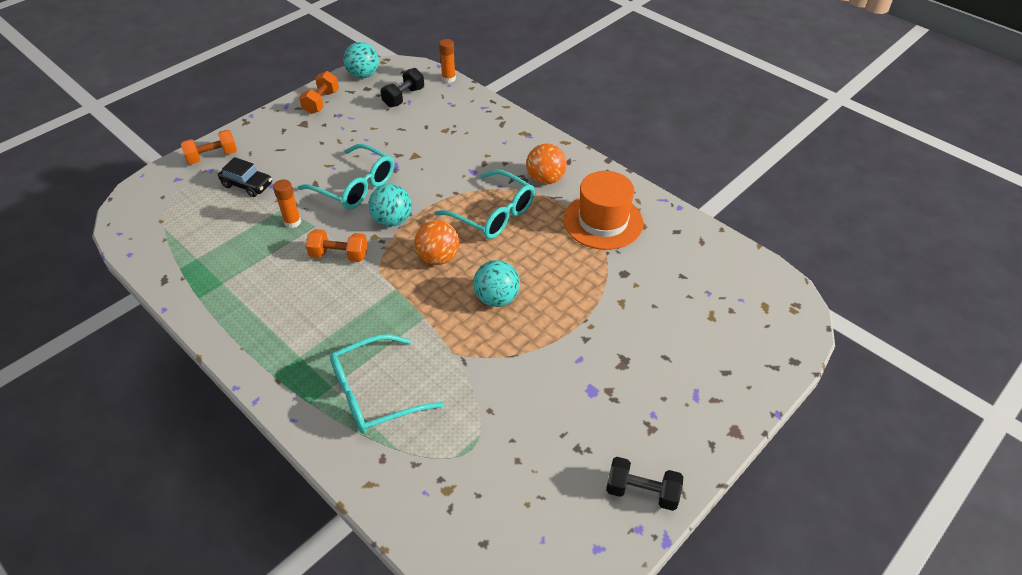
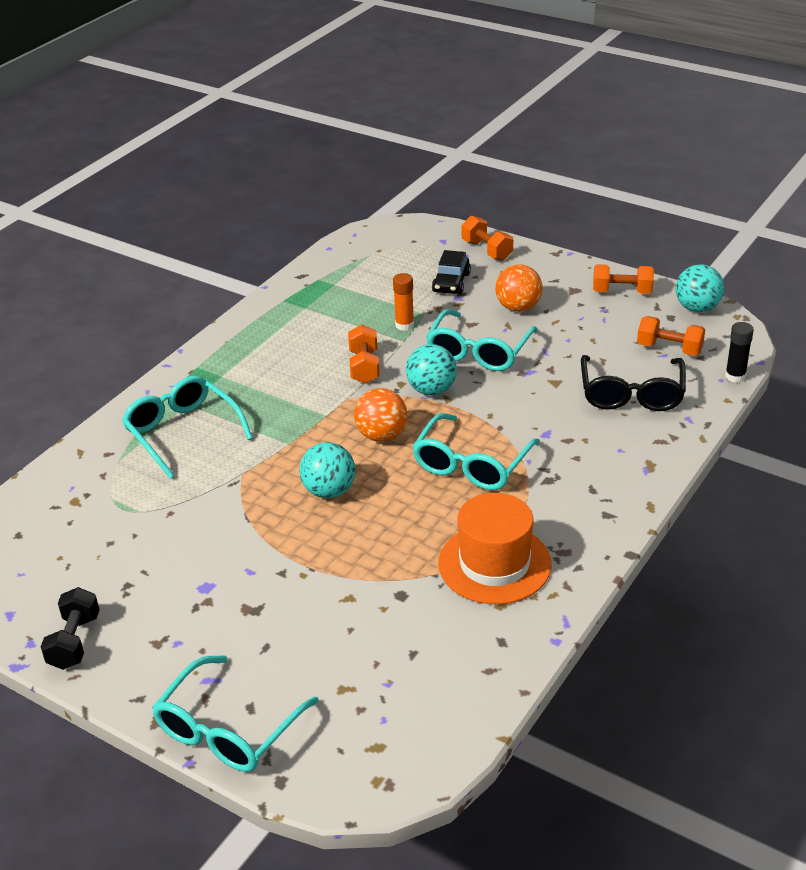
camera: 80 degrees right, 10 degrees down
(404, 97) = (669, 349): black dumbbell -> orange dumbbell
(446, 124) = (631, 394): none -> black glasses
(448, 79) = (735, 376): orange glue stick -> black glue stick
(545, 179) = (559, 499): orange ball -> orange ball (518, 308)
(746, 387) = (228, 729): none -> turquoise glasses

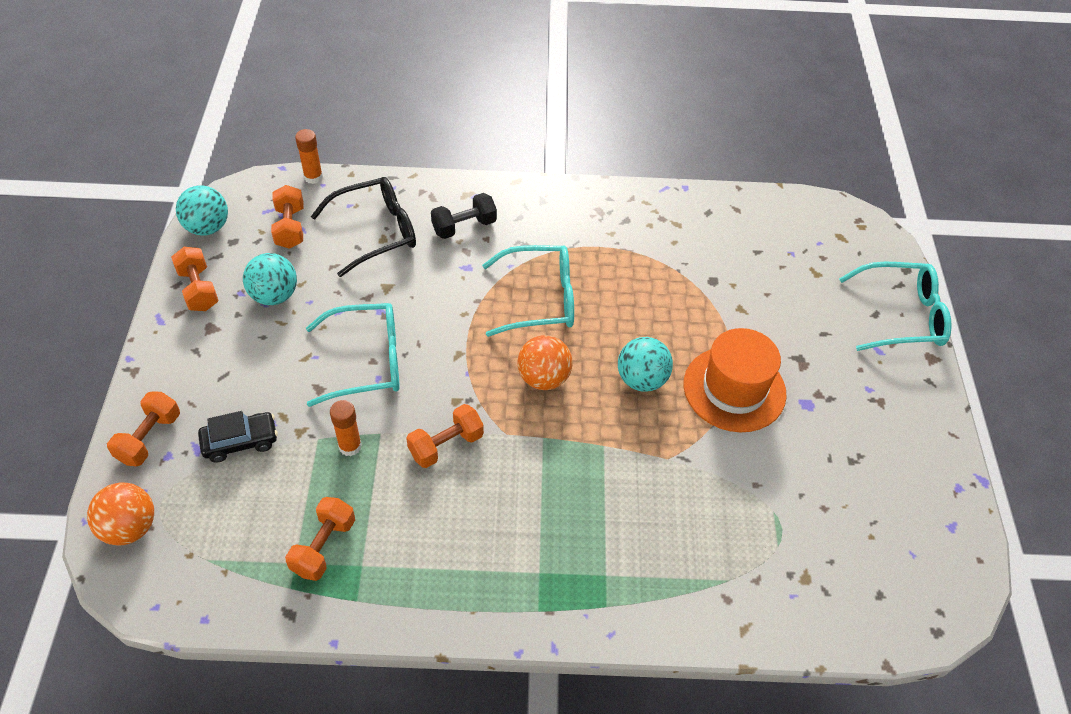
camera: 125 degrees left, 15 degrees up
(74, 642) = (929, 457): black dumbbell -> black dumbbell (464, 226)
(182, 432) = (650, 549): turquoise glasses -> none
(334, 297) = (323, 547): none -> orange dumbbell
(431, 390) = (452, 371): turquoise ball -> turquoise ball (274, 296)
(494, 564) = (641, 242): orange hat -> orange hat (734, 389)
(518, 308) = (268, 361): orange ball -> orange ball (130, 527)
(735, 376) = (313, 177): black glue stick -> orange glue stick

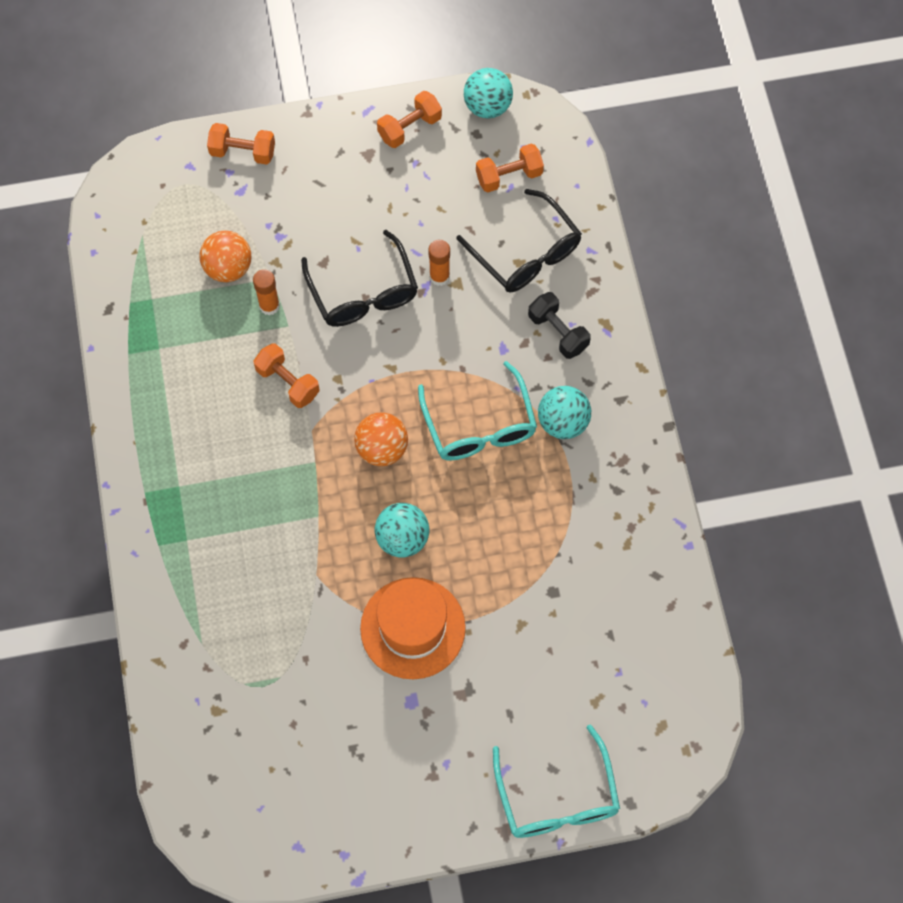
camera: 80 degrees right, 15 degrees up
(130, 527) = (159, 171): orange ball -> orange ball (228, 268)
(240, 441) = (255, 220): black car -> none
(274, 296) = (419, 192): turquoise ball -> turquoise ball (563, 422)
(313, 177) = (584, 174): orange glue stick -> orange glue stick (439, 276)
(323, 547) = (170, 315): orange dumbbell -> none
(367, 361) = (363, 292): turquoise glasses -> black glasses

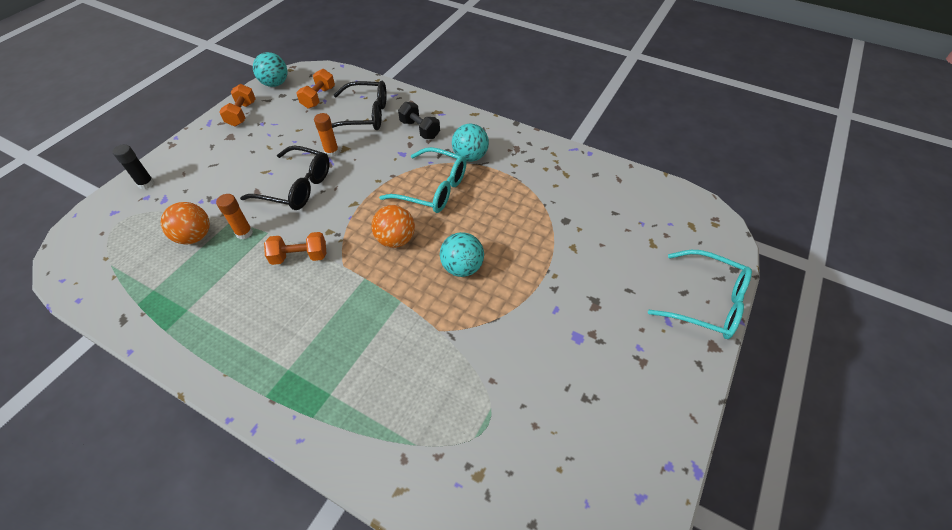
camera: 50 degrees left, 15 degrees down
(243, 152) = (146, 183): orange dumbbell -> black glue stick
(412, 628) = (526, 302): orange hat -> none
(558, 332) = (420, 129): black dumbbell -> black dumbbell turned 45 degrees clockwise

